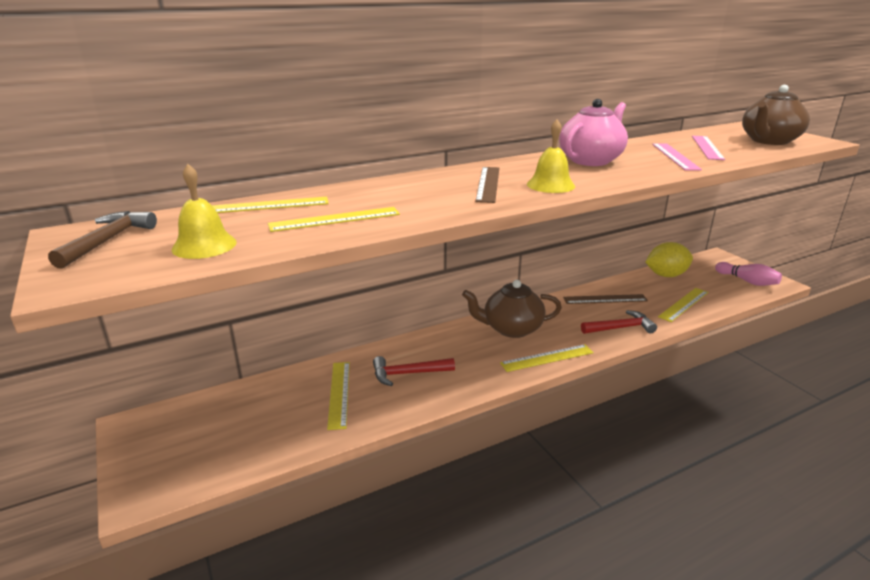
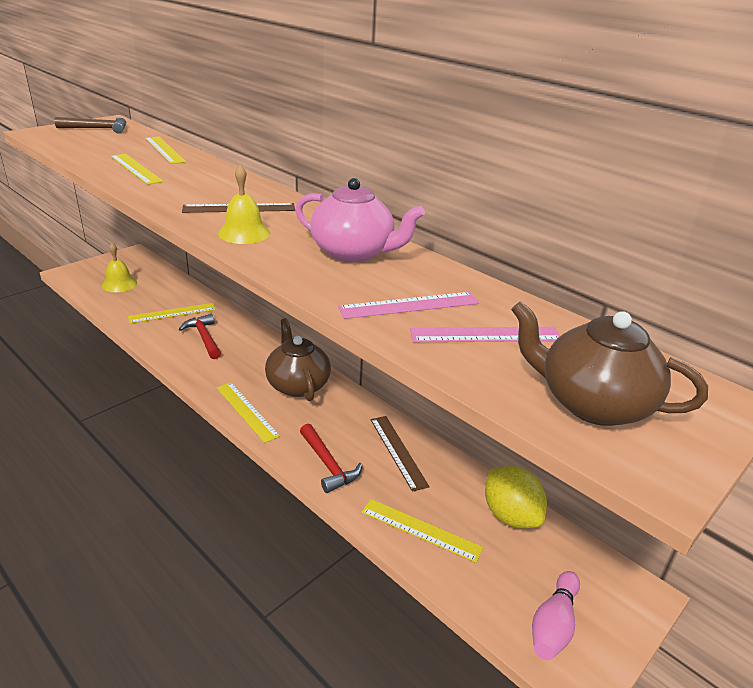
camera: 70 degrees right, 5 degrees up
(204, 245) = (87, 146): yellow bell -> yellow bell (119, 284)

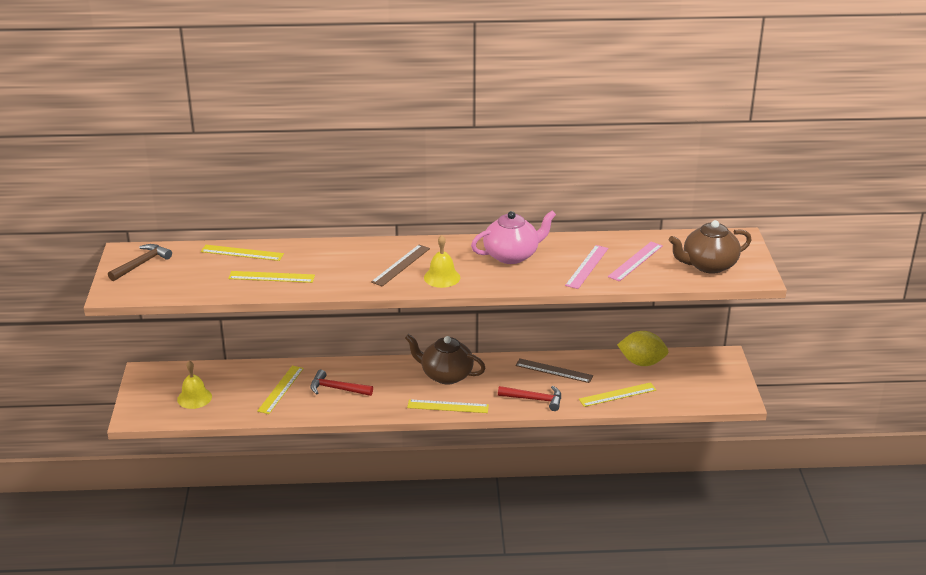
camera: 45 degrees left, 0 degrees up
(553, 625) = (711, 390): pink bowling pin -> none

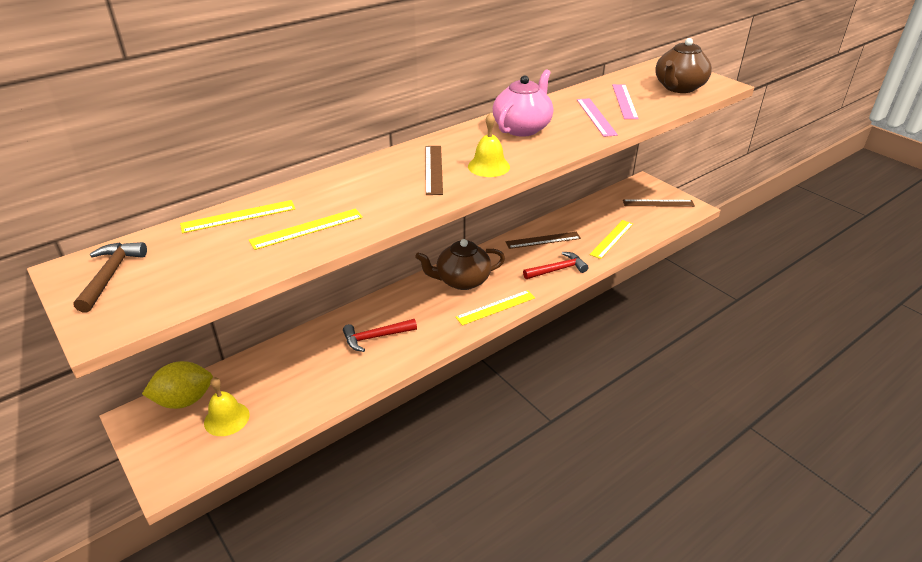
camera: 35 degrees left, 5 degrees up
(281, 389) = (318, 364): yellow ruler -> none
(642, 362) = (597, 208): yellow lemon -> yellow lemon (184, 400)
(709, 381) = (658, 203): none -> brown ruler

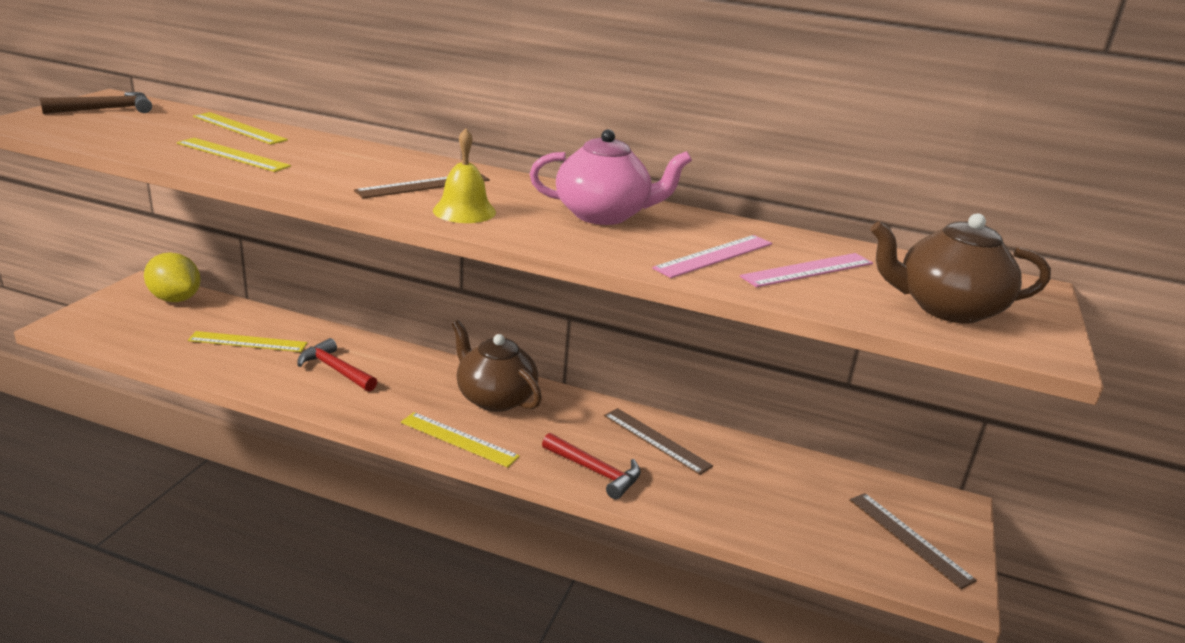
camera: 55 degrees right, 10 degrees down
(226, 418) = (157, 326): yellow bell -> none
(612, 239) = (735, 507): yellow ruler -> yellow ruler (248, 342)

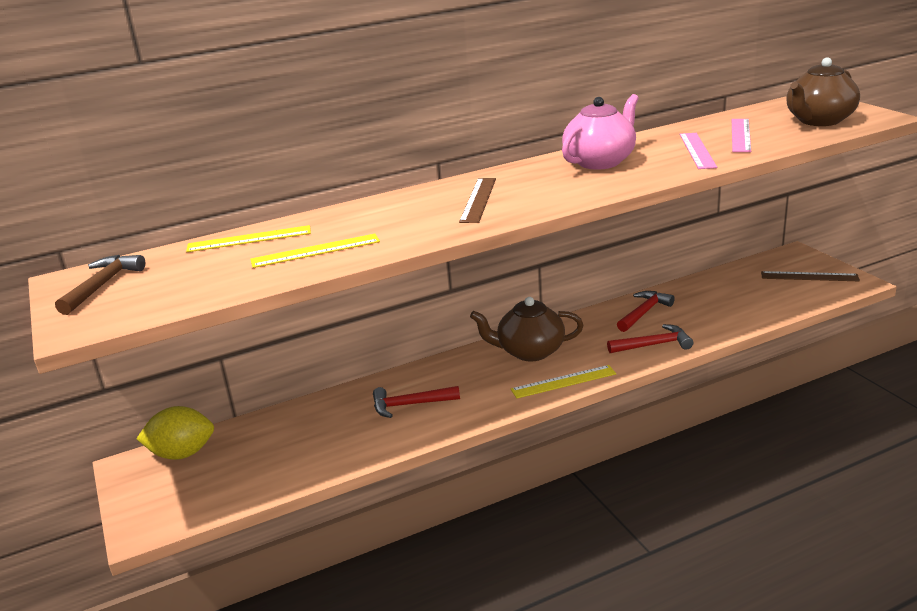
camera: 40 degrees left, 0 degrees up
(248, 342) = (313, 434): yellow ruler -> none
(464, 211) = (544, 197): yellow bell -> none
(656, 440) = (644, 312): brown ruler -> red hammer

